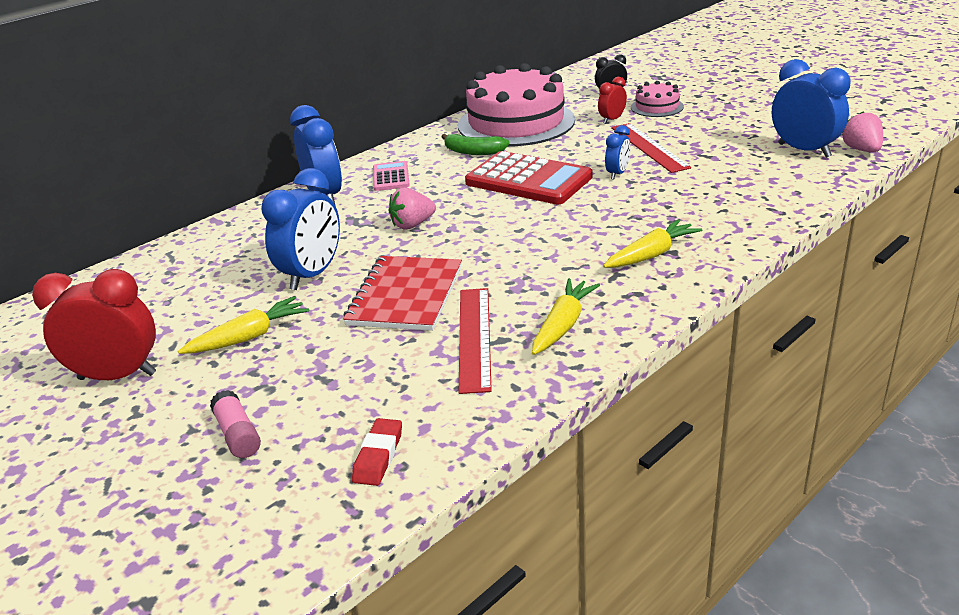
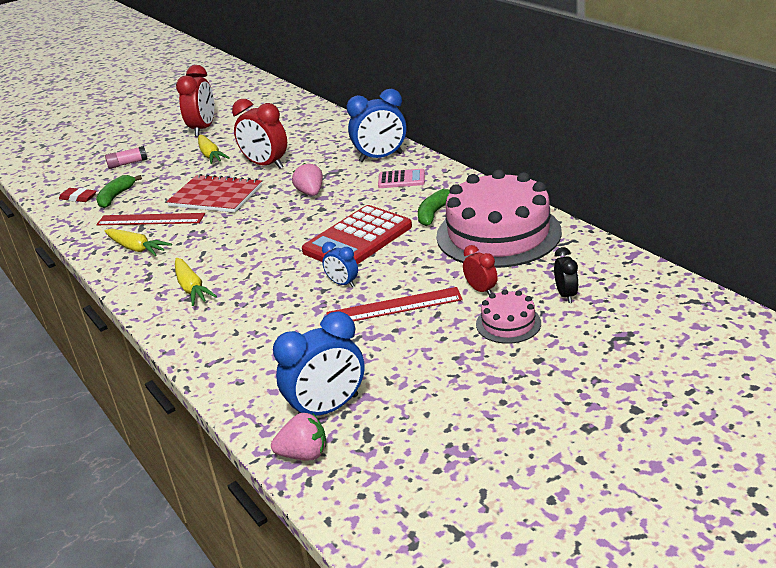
camera: 100 degrees right, 0 degrees up
(312, 275) = (266, 165): blue clock -> red clock
(385, 403) = (116, 197): none -> green banana

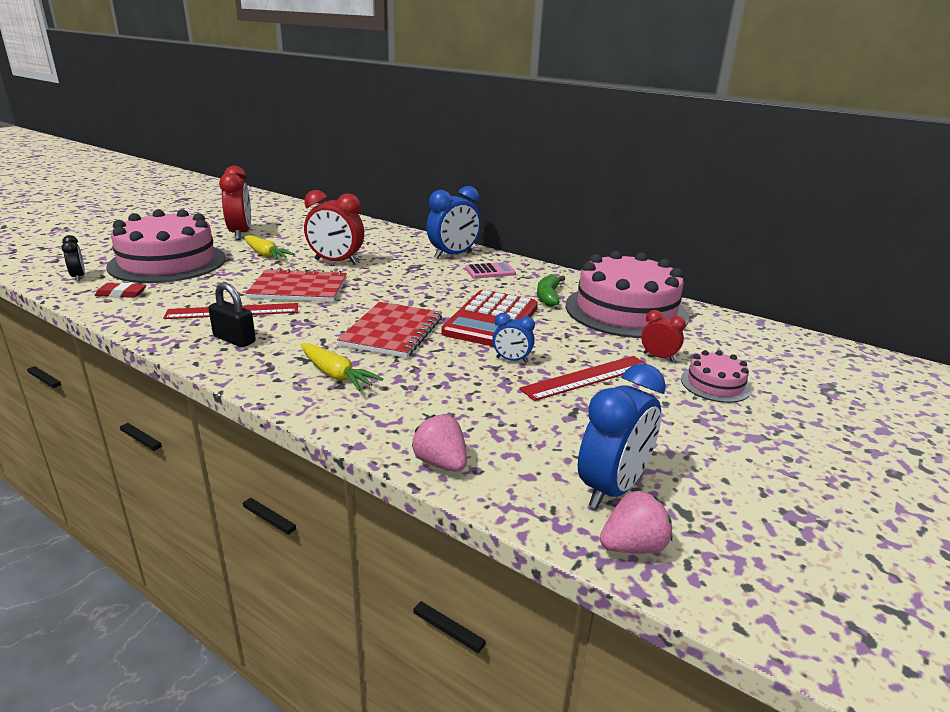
camera: 25 degrees left, 5 degrees down
(116, 197) = (172, 292): green banana -> none
(128, 163) = (168, 262): pink glue stick -> pink cake
(137, 248) = (234, 339): yellow carrot -> black padlock
(263, 247) = (392, 332): none -> red notebook
(310, 193) = (405, 283): pink strawberry -> pink strawberry (441, 463)
(566, 295) = (740, 356): black clock -> black clock (78, 277)

